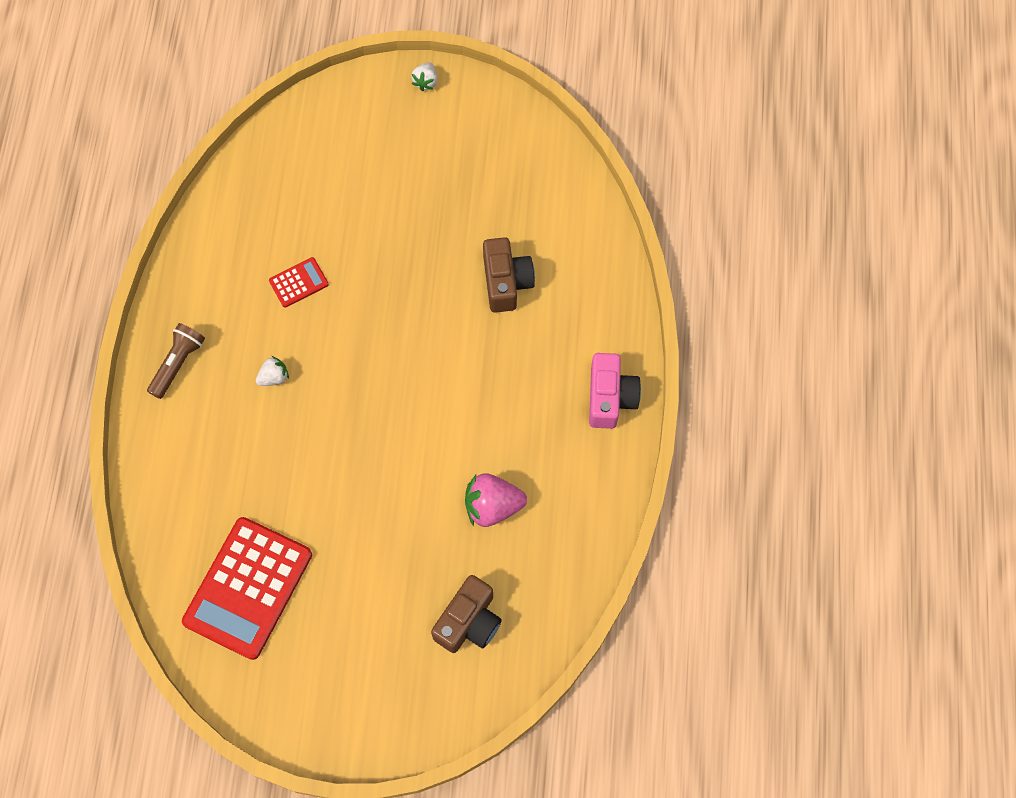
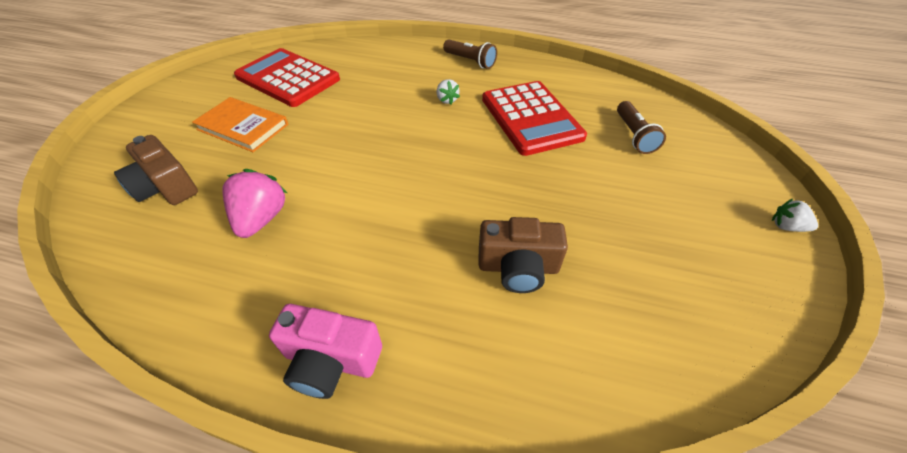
camera: 100 degrees right, 20 degrees down
(299, 283) = (531, 118): red calculator -> red calculator, size x2.23
(316, 182) = (634, 135): none -> brown flashlight
(360, 594) = (243, 127): none -> orange book

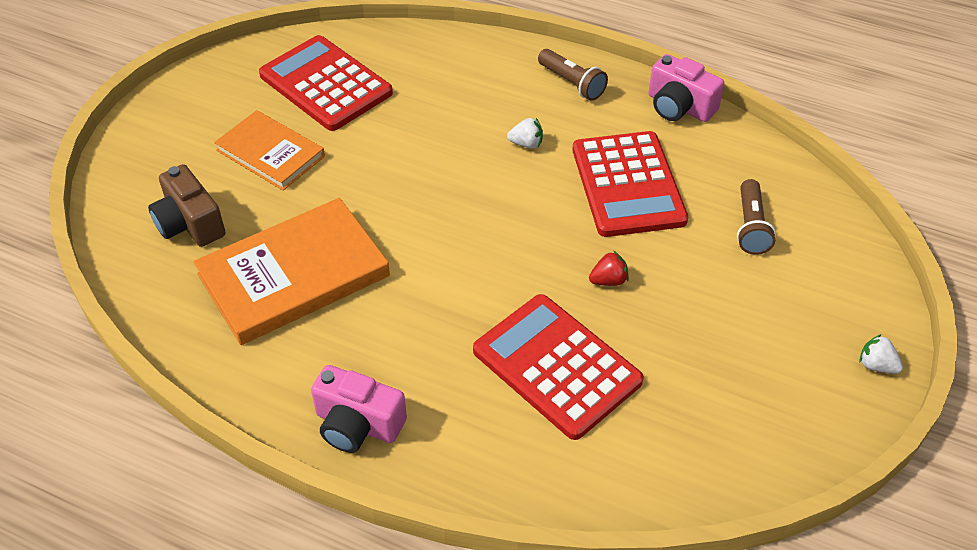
camera: 10 degrees right, 0 degrees up
(262, 219) = (293, 275): pink strawberry -> orange book
(447, 100) = (526, 144): white strawberry -> white strawberry turned 75 degrees counterclockwise
(518, 267) = (557, 366): brown camera -> red calculator
(539, 188) = (608, 280): none -> red strawberry
(549, 67) = (679, 107): none -> pink camera

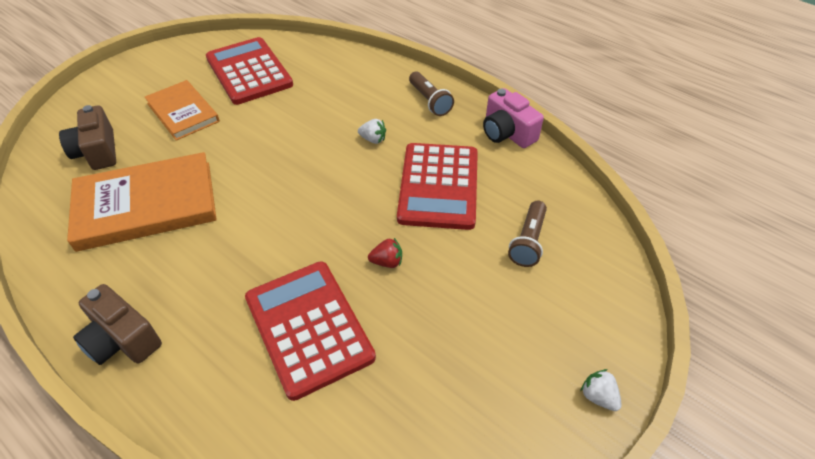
camera: 15 degrees right, 0 degrees up
(357, 424) = (122, 340): pink camera -> brown camera

